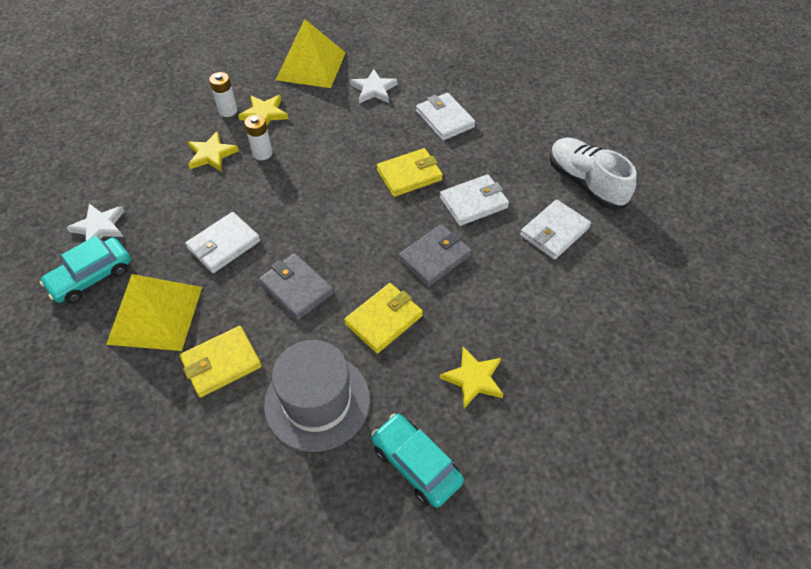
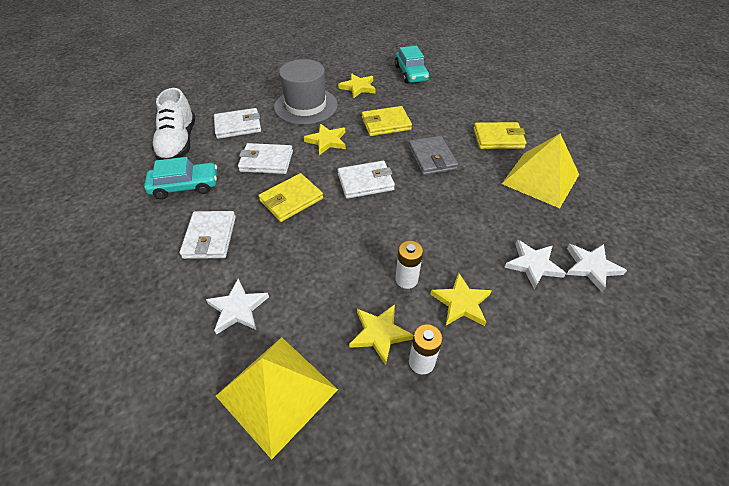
camera: 150 degrees left, 5 degrees down
(91, 277) = (595, 224): turquoise car -> turquoise car (185, 186)
(155, 207) = (533, 265): none -> white star
(224, 245) = (475, 206): white wallet -> white wallet (365, 182)
(317, 401) = (447, 106): grey hat -> grey hat (306, 106)
(409, 175) = (291, 200): yellow wallet -> yellow wallet turned 45 degrees counterclockwise
(434, 257) = (327, 141): grey wallet -> yellow star

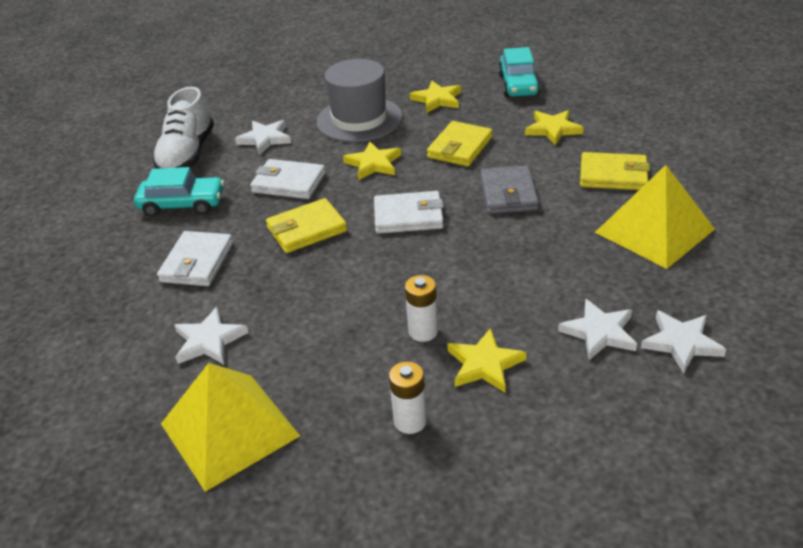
camera: 15 degrees right, 10 degrees down
(238, 126) = (265, 139): white wallet -> white star
(379, 334) = (369, 386): yellow star -> yellow star (553, 129)
(386, 124) = (460, 147): yellow wallet -> yellow wallet turned 60 degrees counterclockwise

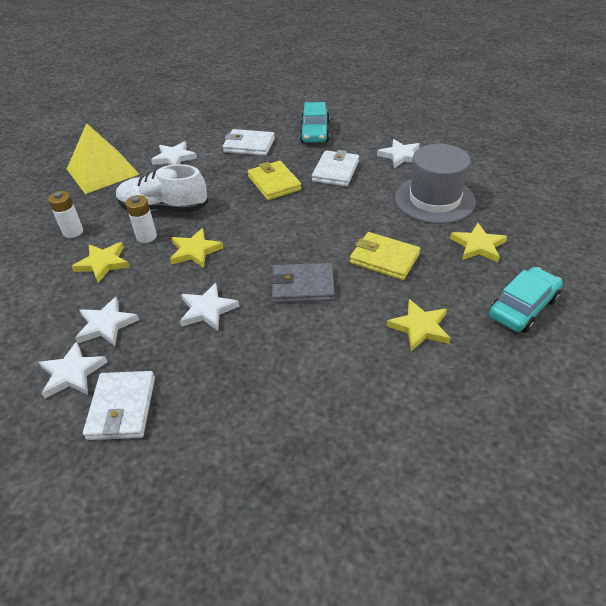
camera: 90 degrees right, 5 degrees up
(187, 155) = (378, 126): white shoe -> white shoe (163, 208)
(373, 164) = (359, 209): yellow star -> yellow star (195, 251)
(408, 216) = (280, 229): white wallet -> white wallet (122, 408)
(518, 84) = (523, 307): turquoise car -> turquoise car turned 135 degrees clockwise
(556, 254) = (207, 310): none -> white star
(613, 175) = (324, 366): yellow wallet -> none
(654, 230) = (223, 383): yellow pyramid -> none

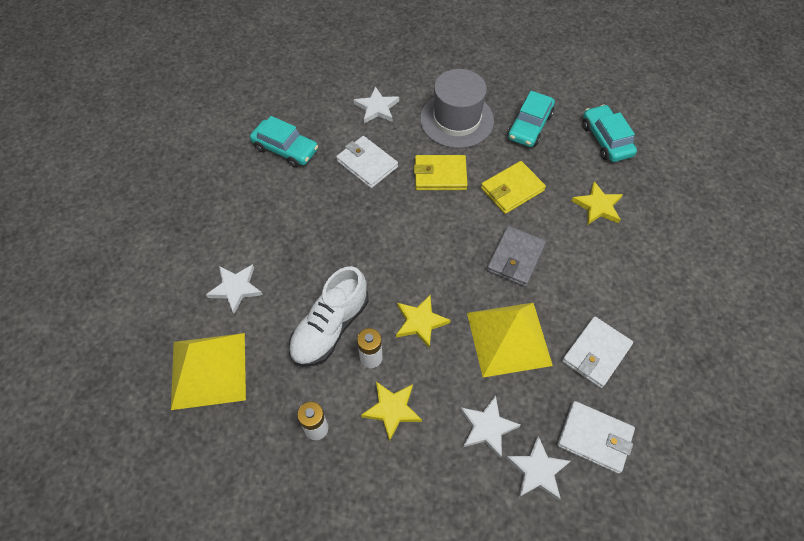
camera: 65 degrees left, 15 degrees up
(207, 310) = (508, 338): white star -> yellow pyramid
(249, 145) = (265, 212): white wallet -> white wallet (596, 353)
(274, 183) = (352, 218): yellow wallet -> yellow wallet (440, 175)
(478, 245) = (529, 126): yellow star -> turquoise car

